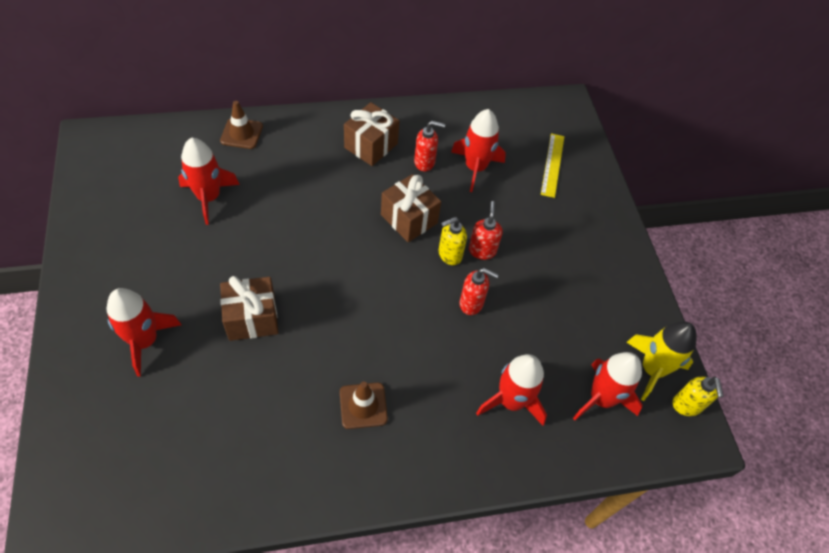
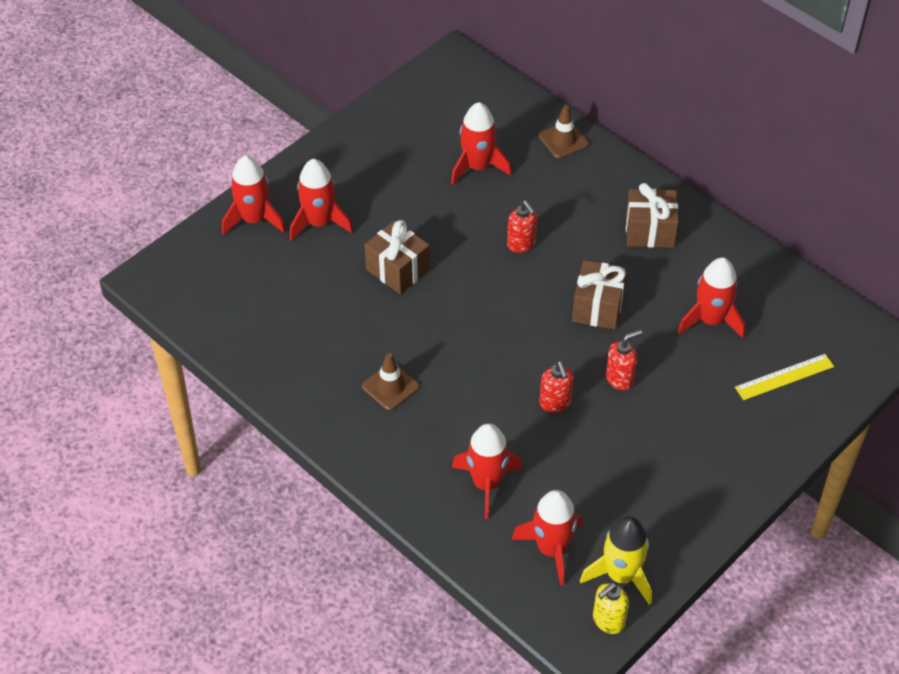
camera: 60 degrees right, 5 degrees down
(85, 390) = (254, 219): none -> red rocket
(425, 162) = (674, 280): red soap dispenser -> red soap dispenser (521, 244)
(449, 255) = (590, 358): yellow soap dispenser -> none

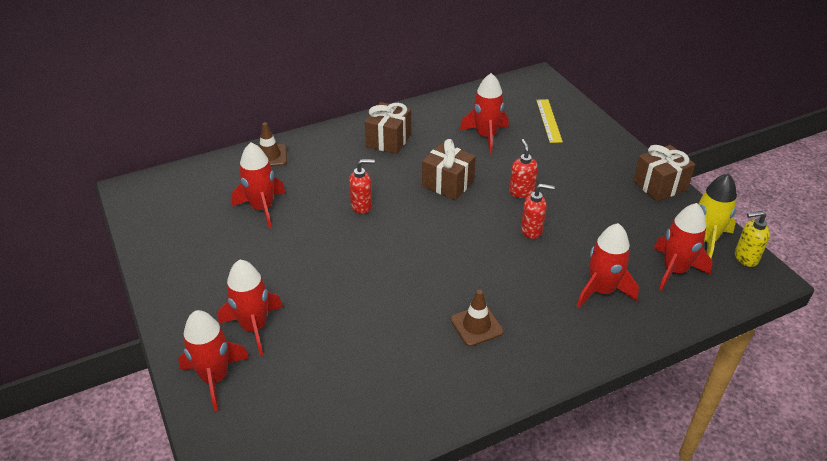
camera: 70 degrees left, 10 degrees down
(397, 270) = (345, 286): brown gift -> brown gift (660, 185)
(608, 620) = (745, 258): yellow soap dispenser -> yellow soap dispenser turned 105 degrees clockwise

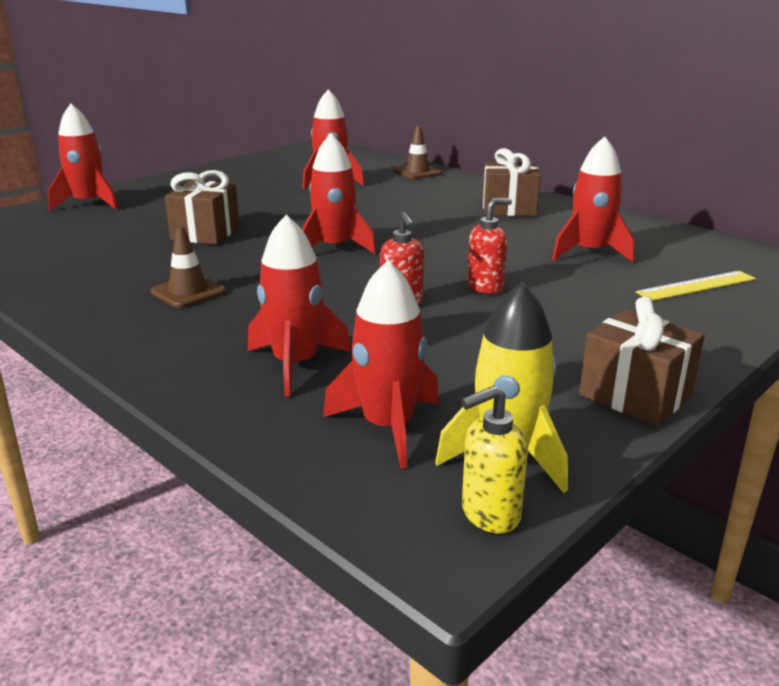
camera: 70 degrees right, 15 degrees down
(254, 327) = (157, 205): red rocket -> red rocket (334, 248)
(362, 206) = (370, 214): red soap dispenser -> none
(448, 184) = (455, 245): brown gift -> brown gift (206, 233)
(745, 258) = (489, 514): yellow soap dispenser -> yellow soap dispenser turned 90 degrees counterclockwise

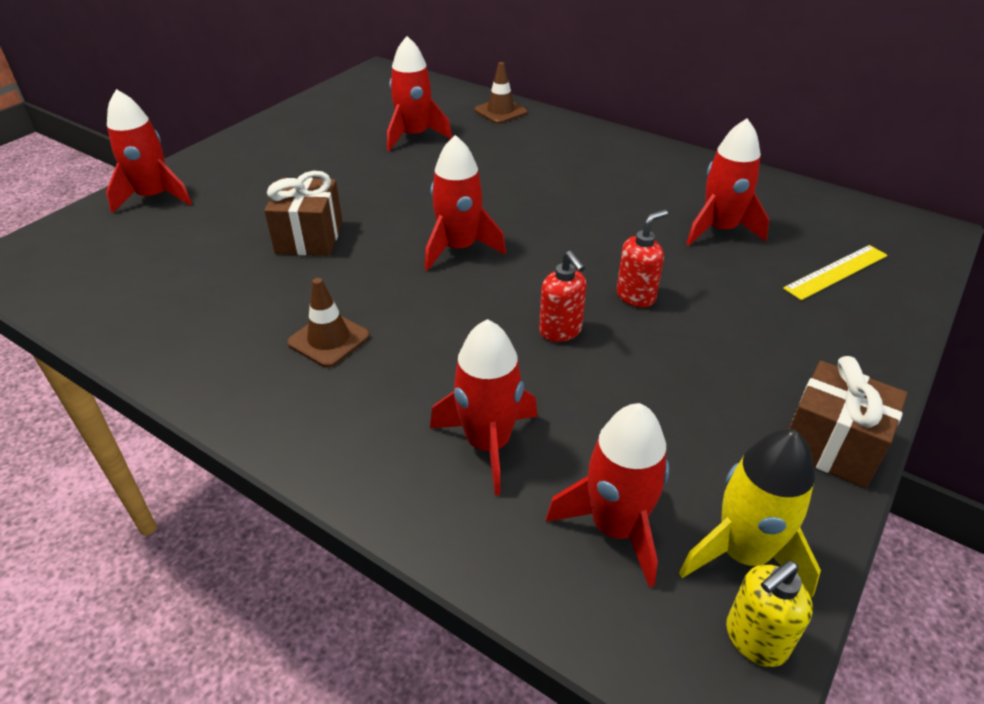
camera: 10 degrees left, 15 degrees up
(508, 208) = (616, 166): brown gift -> none

